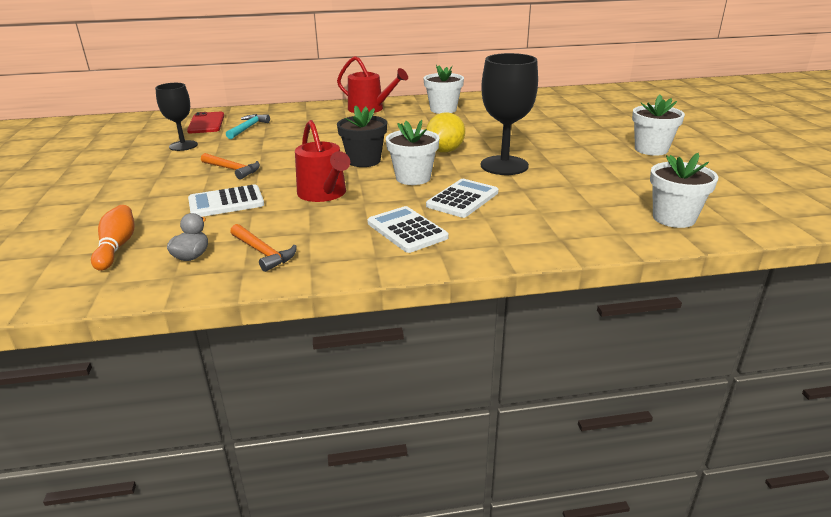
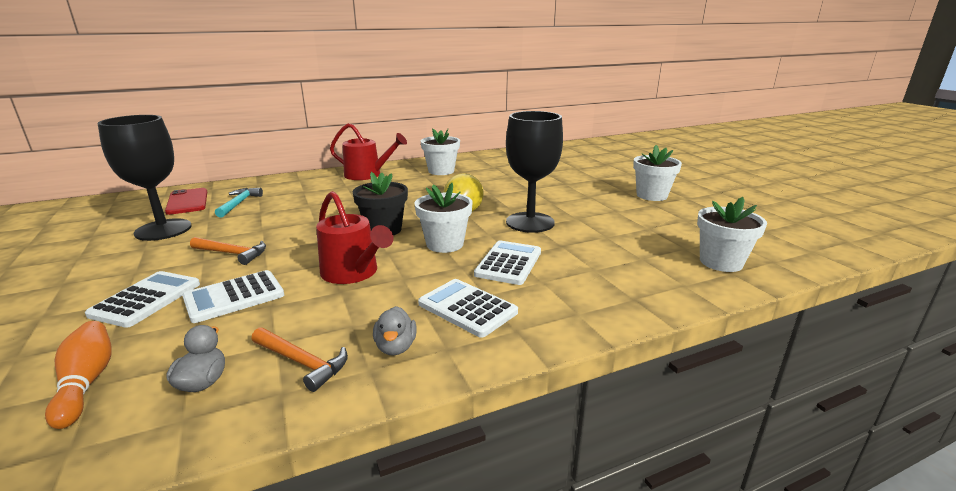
camera: 15 degrees left, 5 degrees down
(162, 197) = (146, 299): none -> white calculator
(183, 146) = (163, 230): black goblet -> black goblet, size x1.58
(336, 251) = (396, 347): none -> grey duck

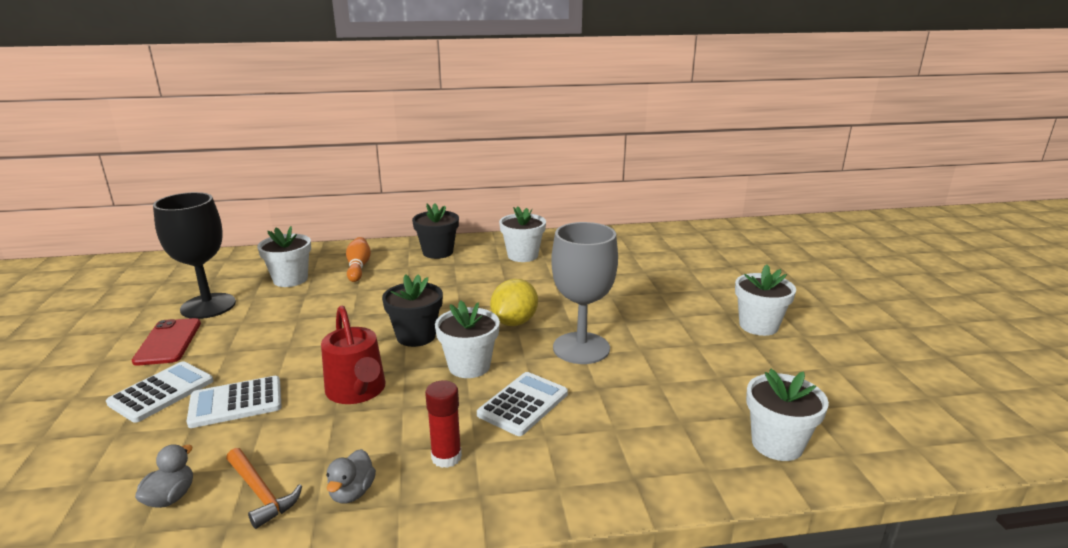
camera: 15 degrees right, 0 degrees up
(86, 383) = (82, 478): orange bowling pin -> orange bowling pin (358, 267)
(187, 202) = (244, 270): red phone -> red phone (168, 342)
(232, 253) = (257, 347): orange hammer -> none
(239, 204) = (290, 279): turquoise hammer -> white flower pot
(367, 175) = (438, 252): red watering can -> black flower pot
(467, 308) = (446, 457): white calculator -> red glue stick
(530, 222) = (581, 348): black goblet -> grey goblet

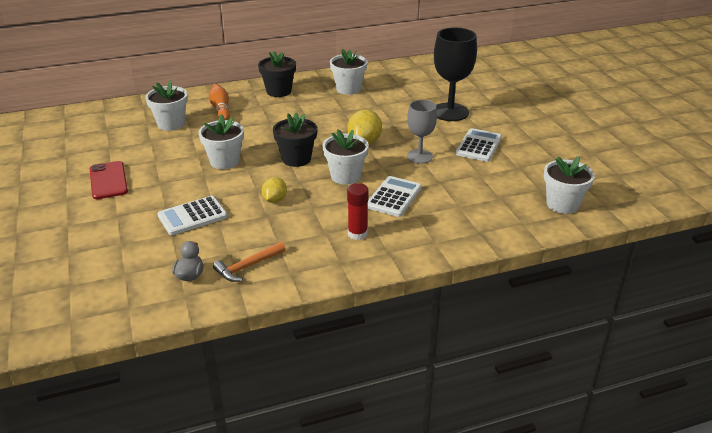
camera: 10 degrees left, 10 degrees up
(161, 392) = (132, 215): white calculator -> white calculator (478, 146)
(208, 306) = (119, 151): black goblet -> black goblet (450, 112)
(260, 493) = (248, 266): orange hammer -> orange hammer turned 105 degrees clockwise
(352, 492) = (307, 260): grey duck -> none
(357, 390) = (274, 200): red watering can -> yellow lemon
(581, 348) = (419, 156): grey goblet -> grey goblet, size x0.63
(758, 326) = (538, 129): white flower pot -> white flower pot (225, 161)

